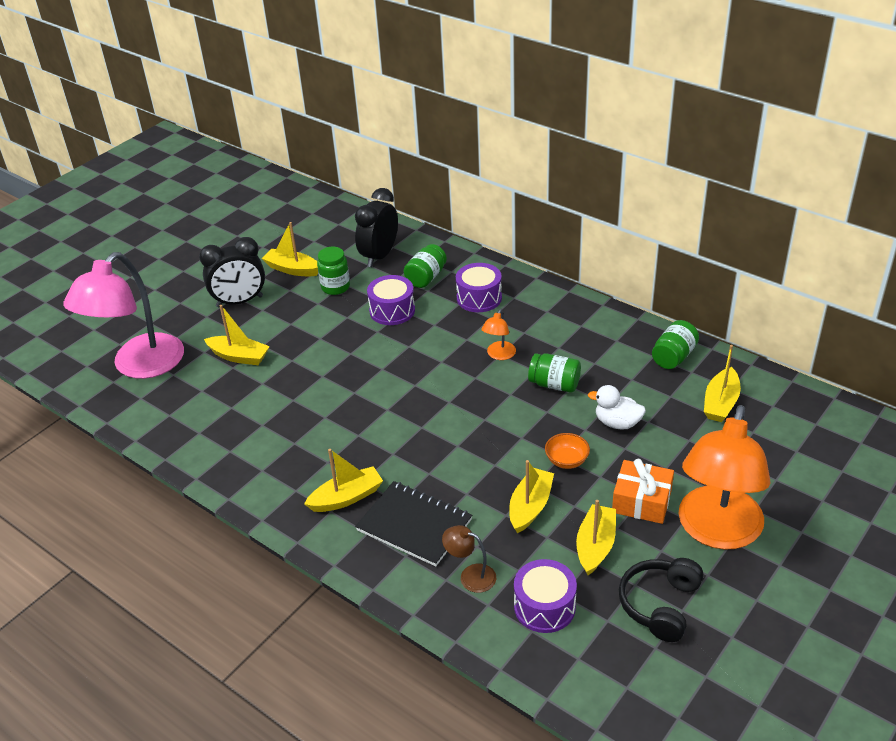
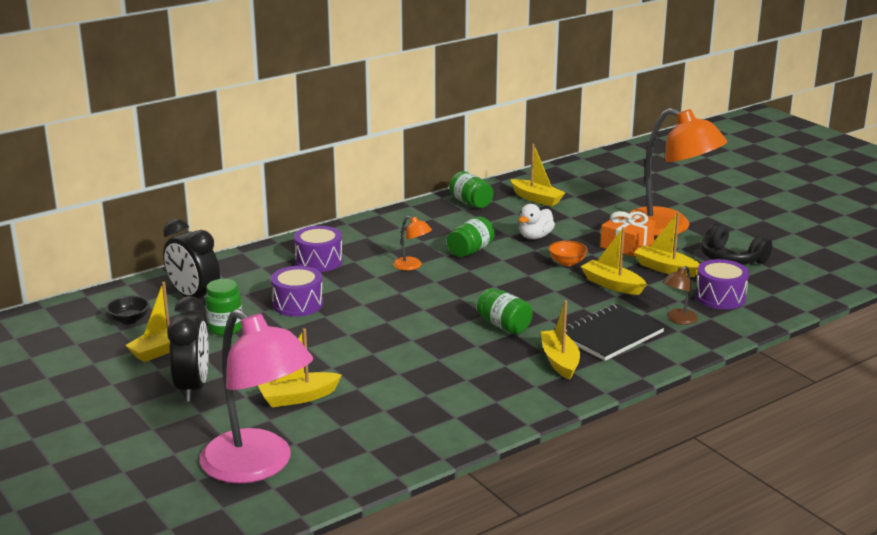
camera: 75 degrees left, 15 degrees down
(239, 356) = (298, 397): yellow boat -> yellow boat turned 150 degrees counterclockwise
(331, 239) = (129, 320): none -> black bowl
(426, 277) = (259, 280): green jar -> green jar (504, 326)

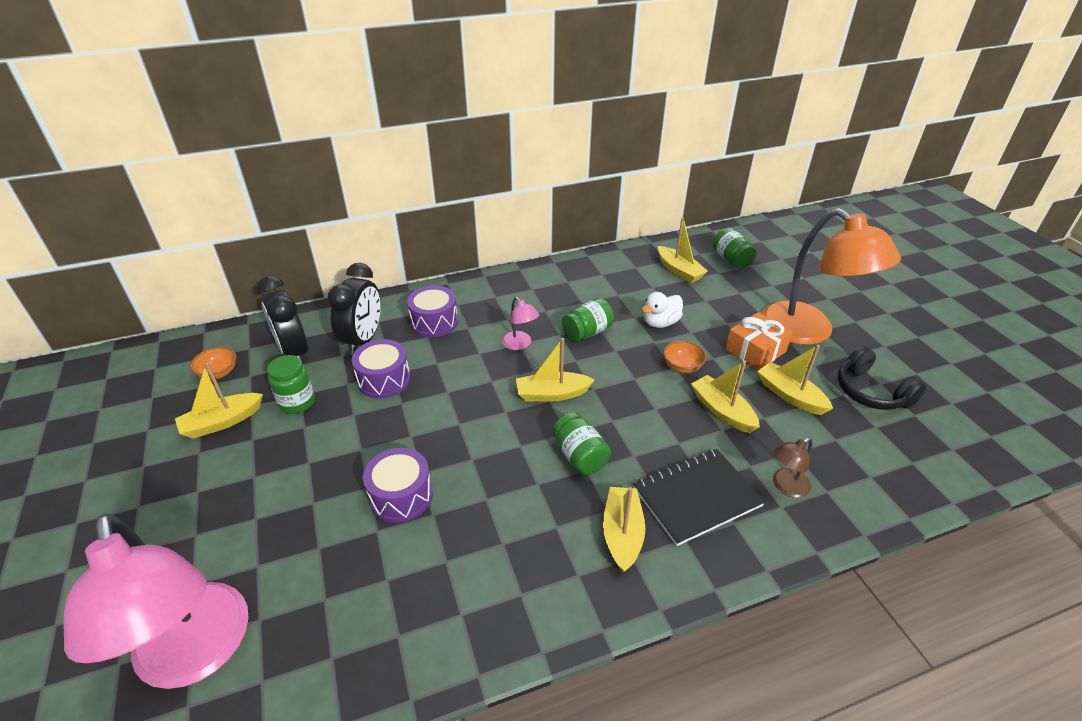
camera: 15 degrees right, 15 degrees up
(129, 320) = (218, 373): black bowl -> orange bowl
(193, 388) = (212, 491): black clock -> black clock (363, 340)
(298, 397) = (307, 533): yellow boat -> yellow boat (552, 394)
(412, 266) = (520, 344): orange lamp -> pink lamp
(470, 203) = (612, 267): green jar -> green jar (731, 260)
(720, 297) = (846, 456): purple drum -> purple drum (401, 496)

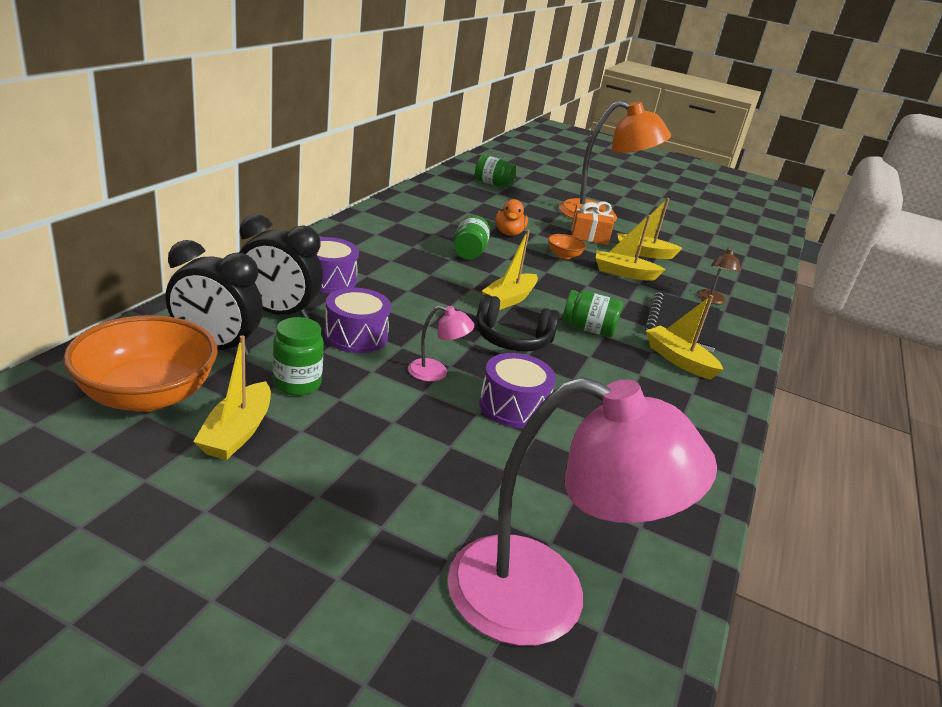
camera: 50 degrees left, 10 degrees down
(218, 373) = (147, 395): orange bowl -> orange bowl, size x2.16
(363, 340) = (279, 313): black clock -> black clock turned 135 degrees clockwise
(520, 344) = (432, 274): pink lamp -> pink lamp (436, 372)
(660, 323) = (509, 233): white duck -> orange duck
(679, 271) = (469, 197): yellow boat -> none
(871, 392) = (675, 239): black headphones -> black headphones (512, 339)

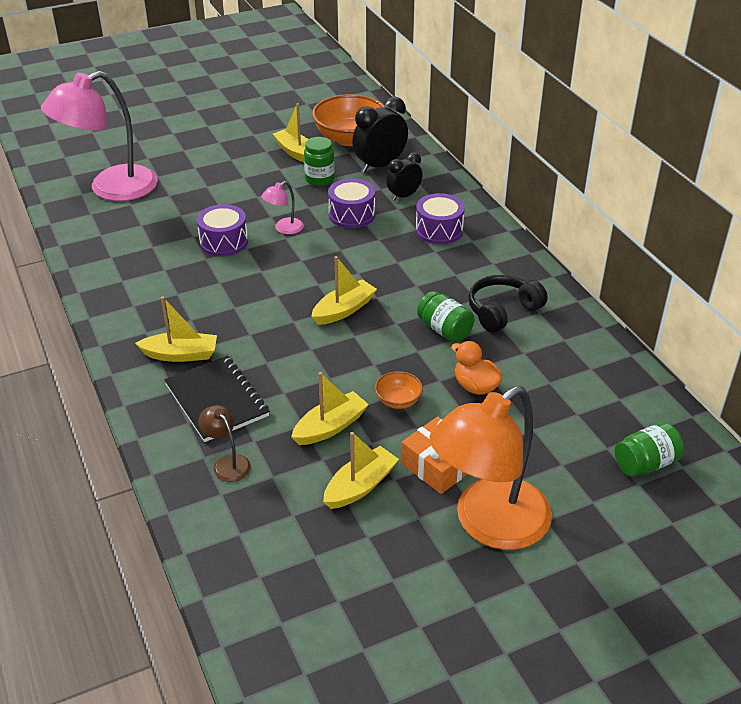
camera: 135 degrees right, 10 degrees up
(279, 313) = (404, 196): black clock -> black clock, size x0.63
(509, 299) = (344, 310): yellow boat -> yellow boat turned 60 degrees clockwise
(512, 339) = (289, 280): black headphones -> black headphones (502, 311)
(588, 329) = (265, 329): green jar -> none

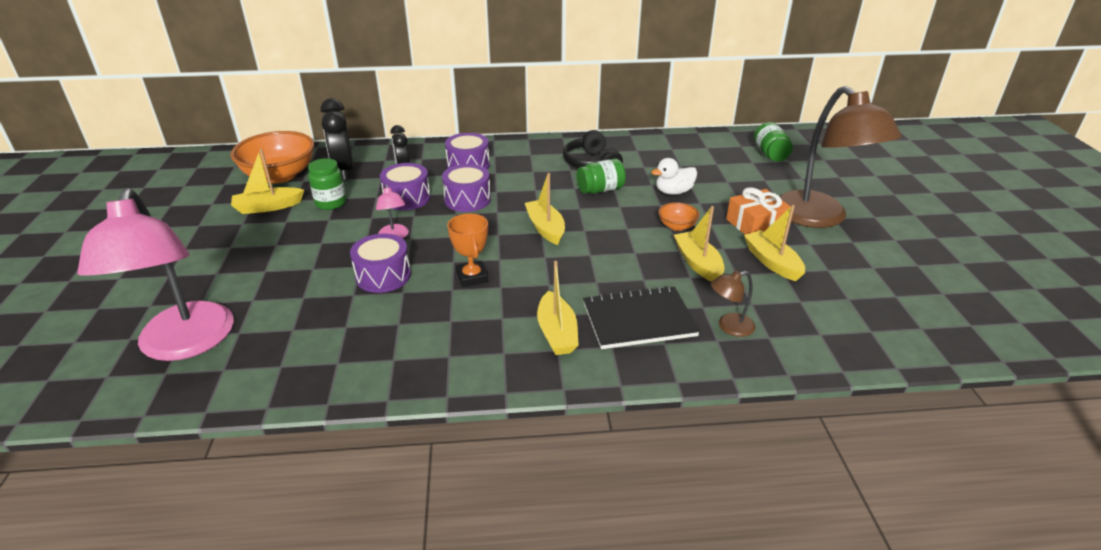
camera: 70 degrees left, 5 degrees down
(181, 354) = (557, 333): yellow boat -> yellow boat turned 150 degrees clockwise
(242, 288) = (472, 277): none -> orange trophy
(370, 249) = (467, 199): none -> purple drum
(475, 386) = (673, 192): orange duck -> white duck
(488, 524) = (819, 218): orange lamp -> brown lamp

